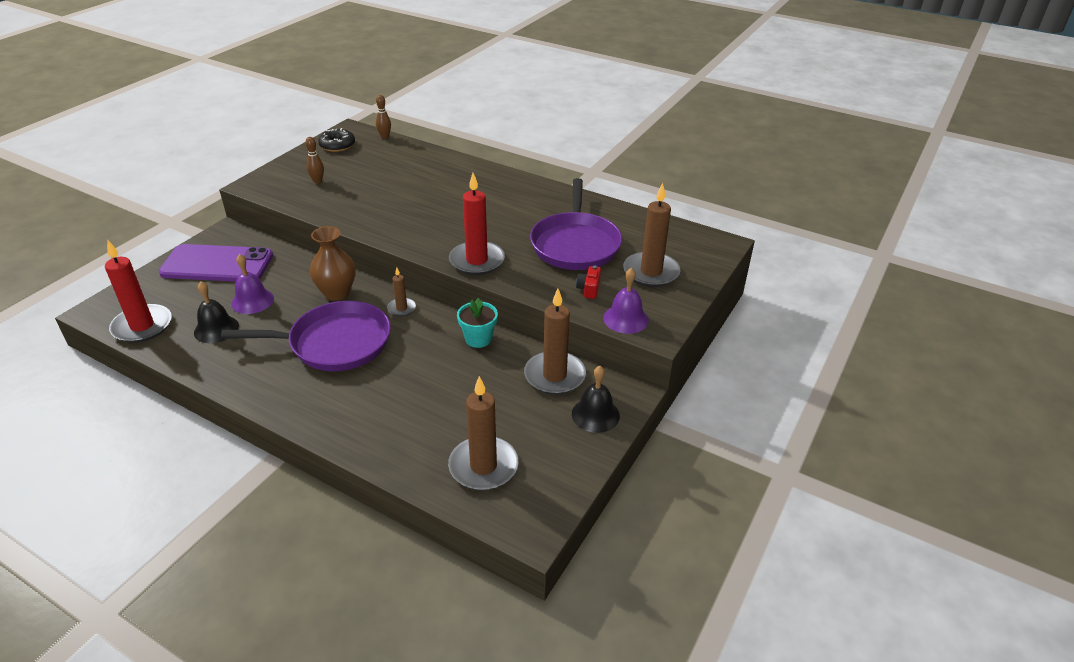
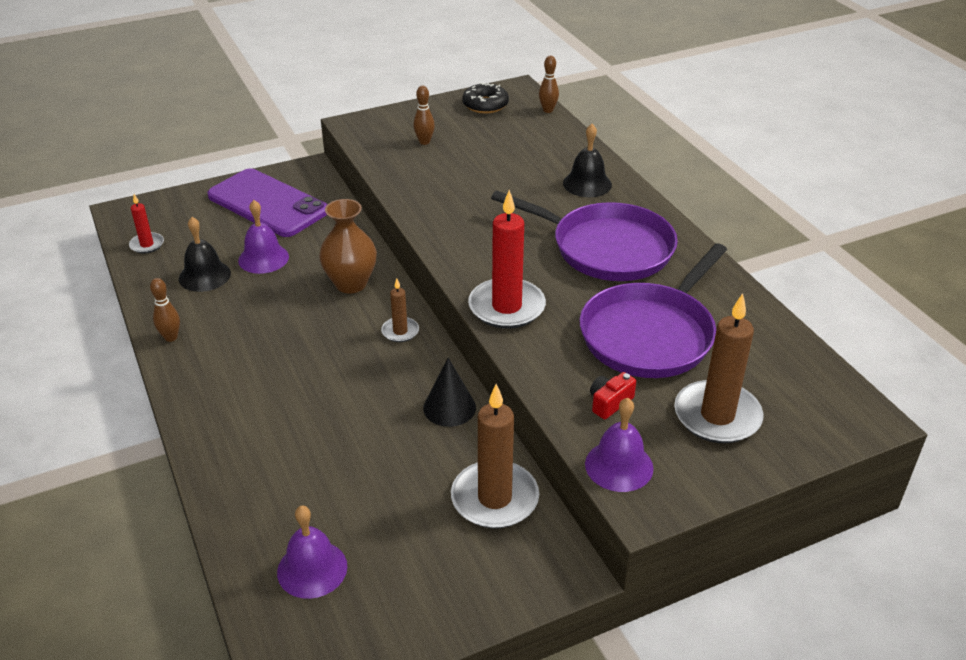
camera: 35 degrees right, 0 degrees up
(142, 326) = (147, 245): red candle -> red candle, size x0.51
(232, 378) = (171, 337): none -> brown bowling pin
(335, 343) = (297, 342): purple pan -> purple pan (606, 248)
(478, 339) = (449, 407): turquoise flower pot -> black cone
(483, 466) = (312, 569): brown candle -> purple bell
(595, 414) = (497, 575): black bell -> black bell (587, 184)

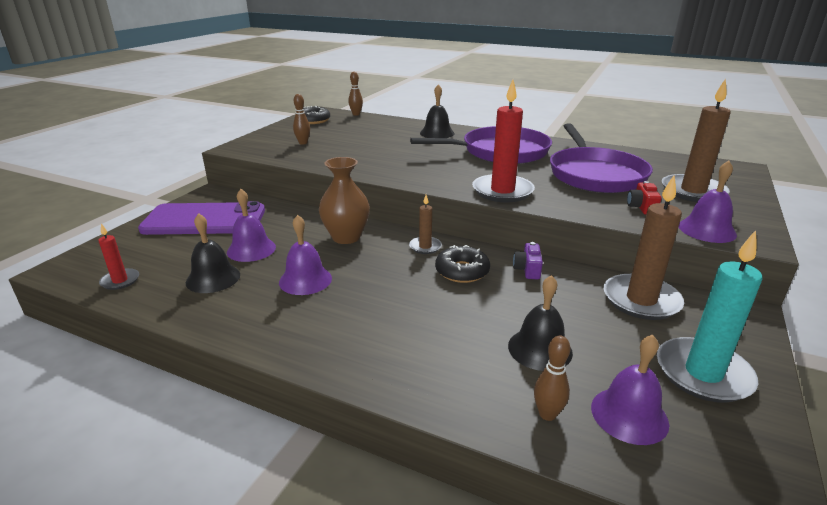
camera: 40 degrees left, 10 degrees down
(171, 337) = (243, 329): brown bowling pin -> brown bowling pin (547, 414)
(262, 314) = (305, 280): none -> purple bell
(336, 482) = (540, 349): none -> black bell
(391, 376) = (462, 271): none -> black donut
(421, 585) = (703, 373): none -> turquoise candle
(449, 407) = (527, 269): black cone -> purple camera

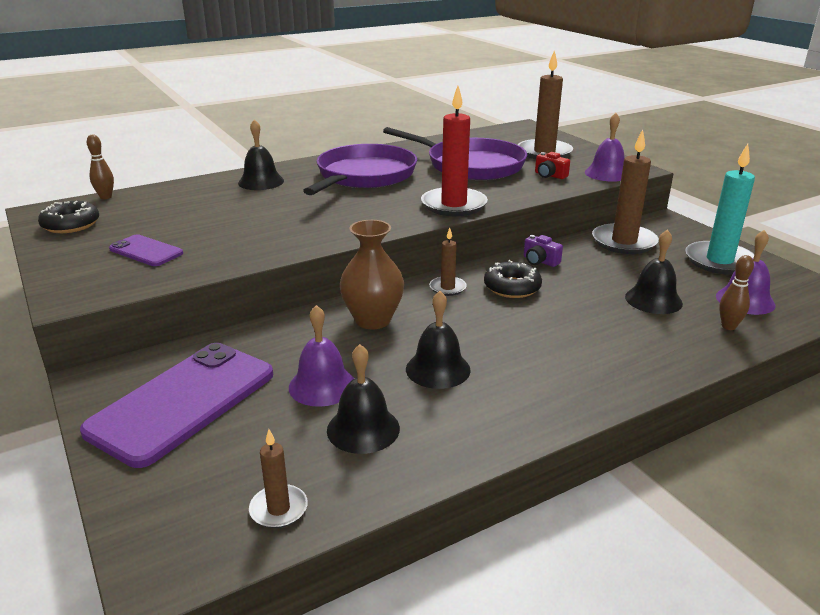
camera: 55 degrees left, 0 degrees up
(120, 281) = (278, 509): red candle -> brown candle
(303, 143) = (146, 251): brown bowling pin -> purple phone
(305, 280) = (438, 369): purple bell -> black bell

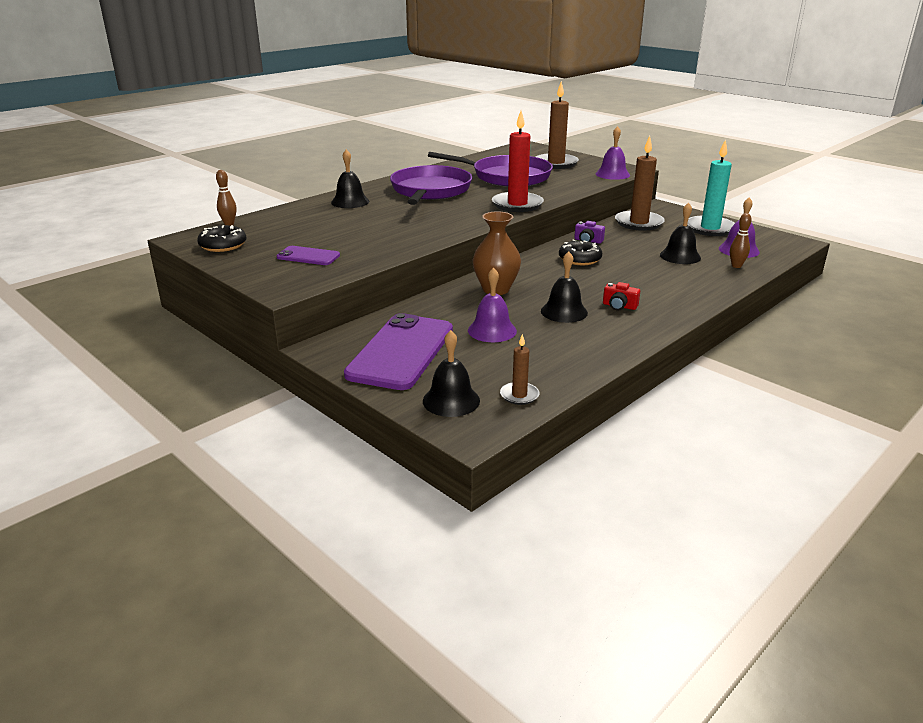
camera: 15 degrees left, 0 degrees up
(363, 429) = (540, 349): black bell -> black bell (451, 400)
(447, 288) = (534, 264): brown candle -> none
(549, 175) = (572, 179): red camera -> red camera (619, 306)

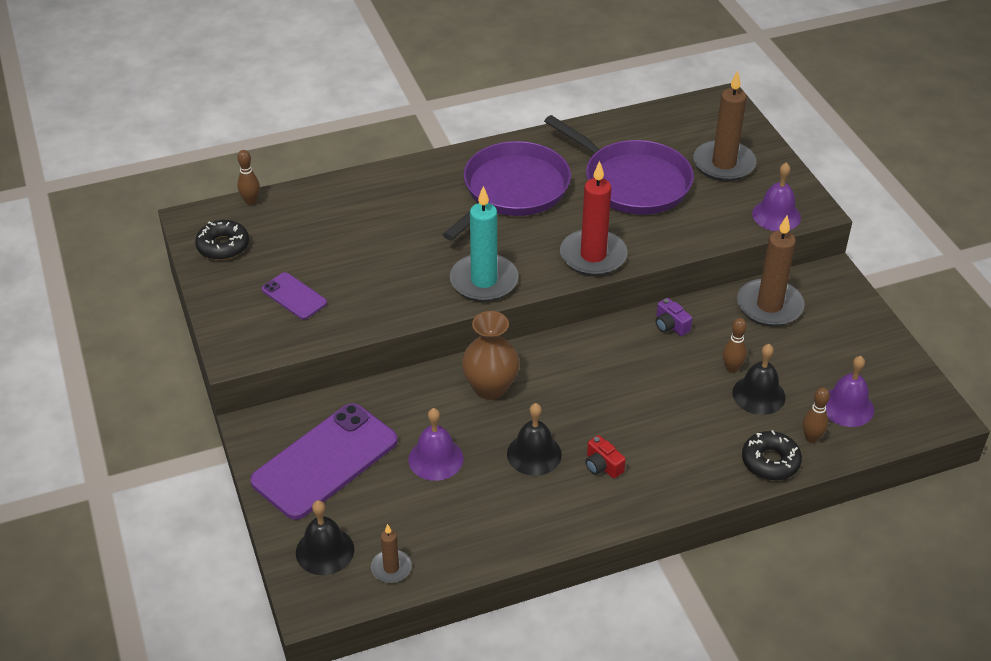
camera: 25 degrees right, 15 degrees up
(350, 202) = (404, 190): black bell -> none
(579, 259) = (630, 360): black donut -> black donut (770, 461)
(649, 249) = (732, 368): none -> brown bowling pin
(710, 228) = (854, 348): turquoise candle -> turquoise candle (484, 281)

